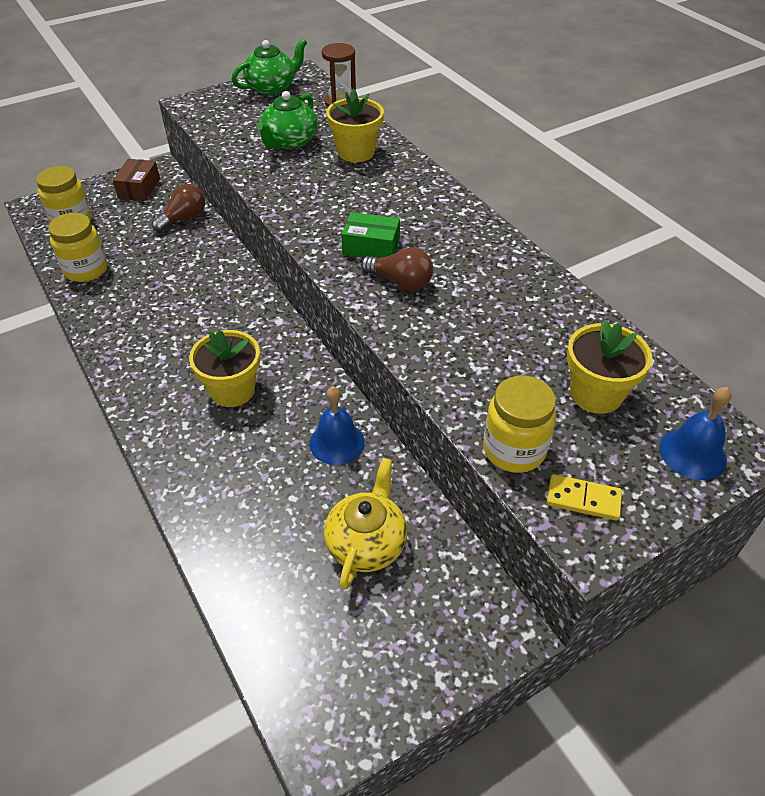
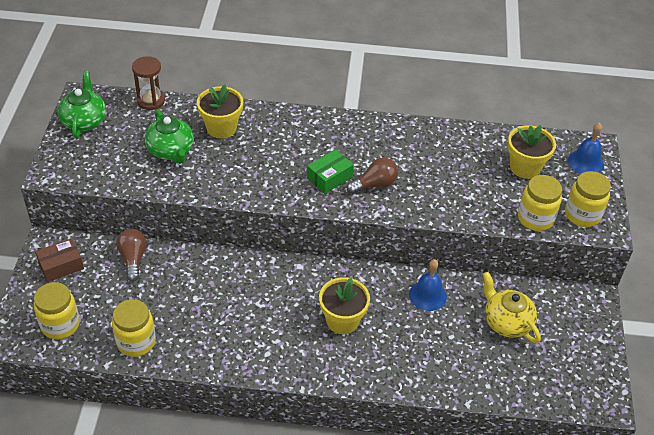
camera: 55 degrees left, 0 degrees up
(139, 188) = (61, 266): brown box -> brown box turned 75 degrees counterclockwise
(583, 499) = (582, 215): yellow domino -> yellow jar

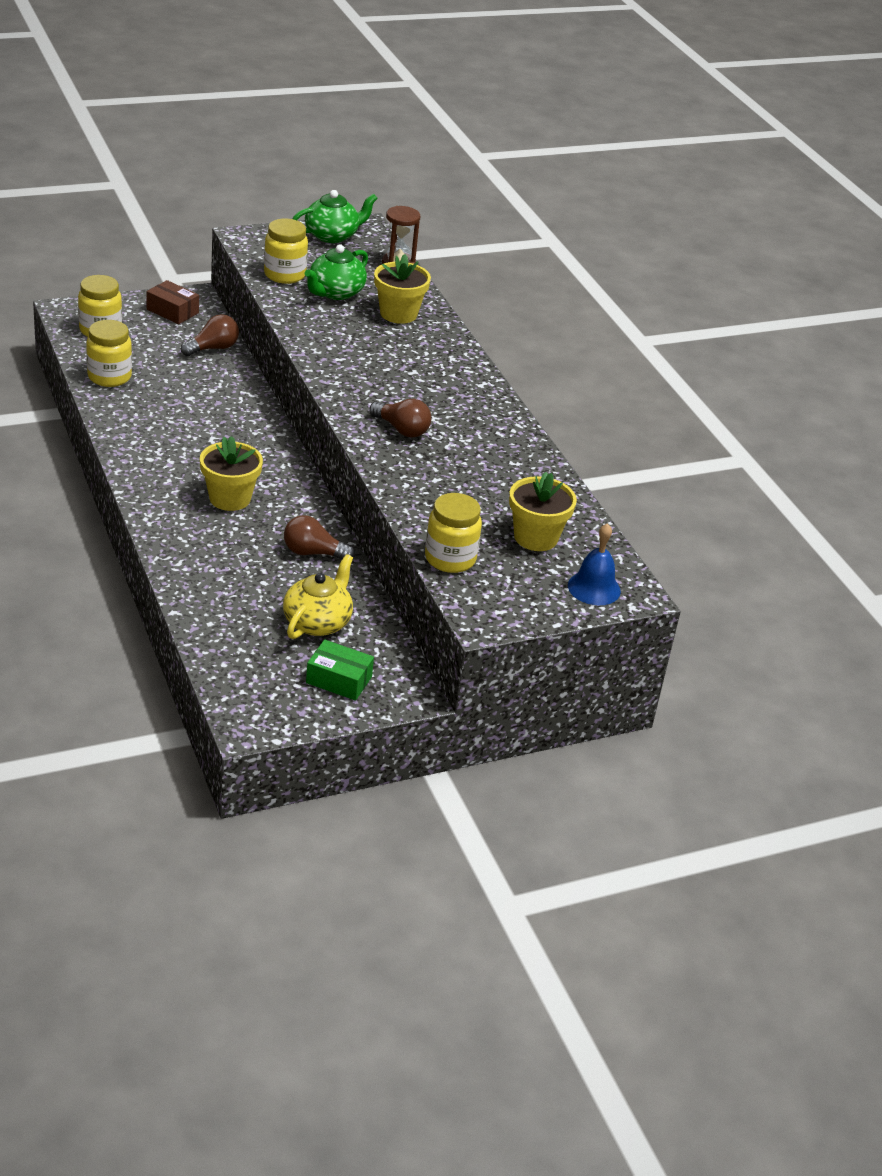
camera: 60 degrees right, 10 degrees down
(329, 178) = (385, 397): green box -> green box (339, 680)
(427, 295) = (313, 553): blue bell -> brown light bulb
(582, 215) = (490, 597): yellow jar -> yellow jar (284, 275)

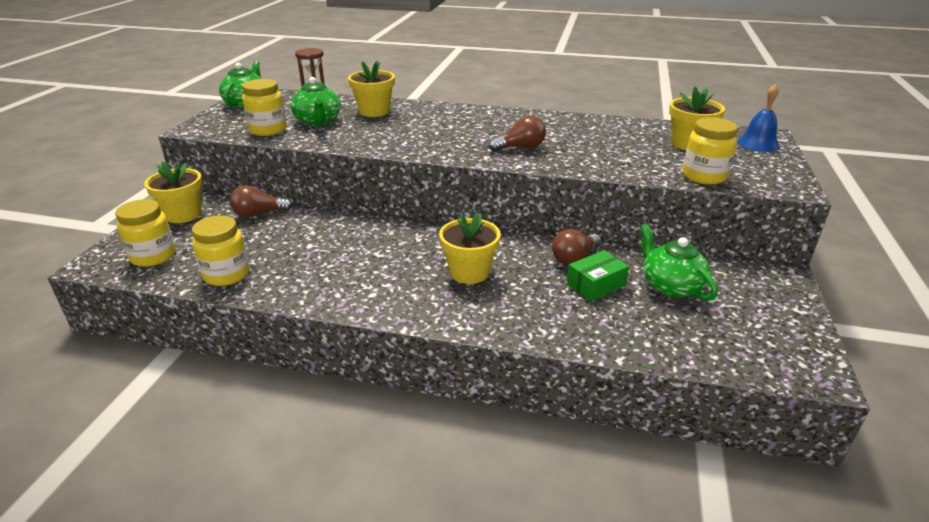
camera: 50 degrees left, 5 degrees down
(172, 311) = (183, 214): brown box -> yellow flower pot
(213, 348) = (258, 214): brown light bulb -> brown light bulb turned 105 degrees counterclockwise
(317, 622) = (670, 286): yellow teapot -> green teapot
(339, 680) = (756, 301): green box -> green box (596, 285)

